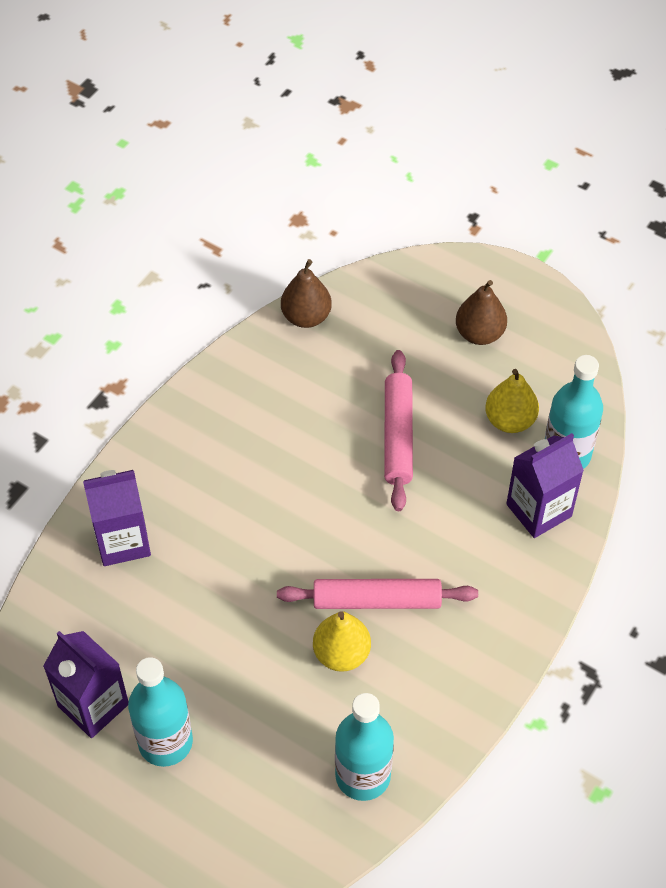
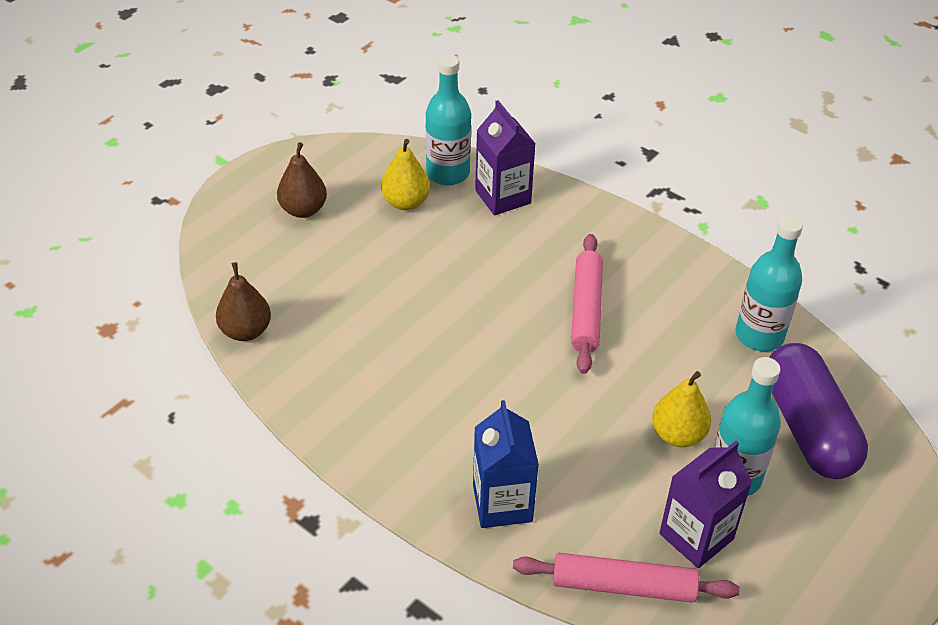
camera: 85 degrees left, 10 degrees down
(123, 541) = (502, 503): purple carton -> blue carton
(235, 818) = (808, 428): none -> purple capsule
(341, 654) = (640, 339): yellow pear -> yellow pear (678, 435)
(398, 435) = (408, 277): pink rolling pin -> pink rolling pin (623, 586)

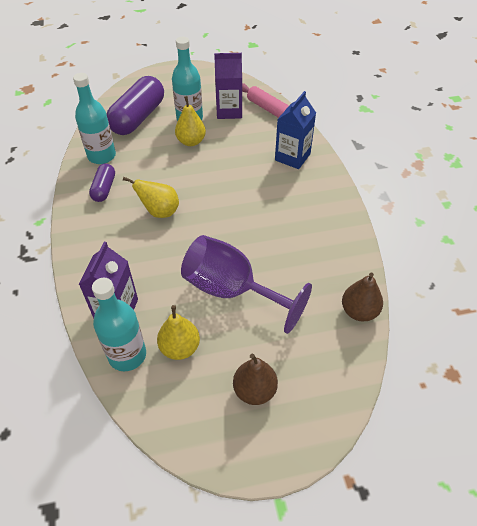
camera: 140 degrees left, 5 degrees up
(406, 275) = (232, 290): none -> purple goblet
(586, 309) = (160, 212): pink rolling pin -> yellow pear
(689, 297) = (104, 189): none -> purple capsule

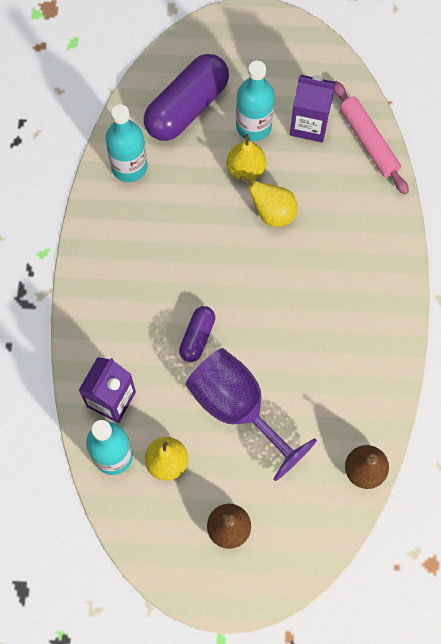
camera: 15 degrees right, 20 degrees up
(104, 189) = (124, 223): purple capsule -> purple capsule (197, 337)
(160, 212) = (182, 276): yellow pear -> yellow pear (272, 212)
(292, 157) = (367, 229): blue carton -> none

